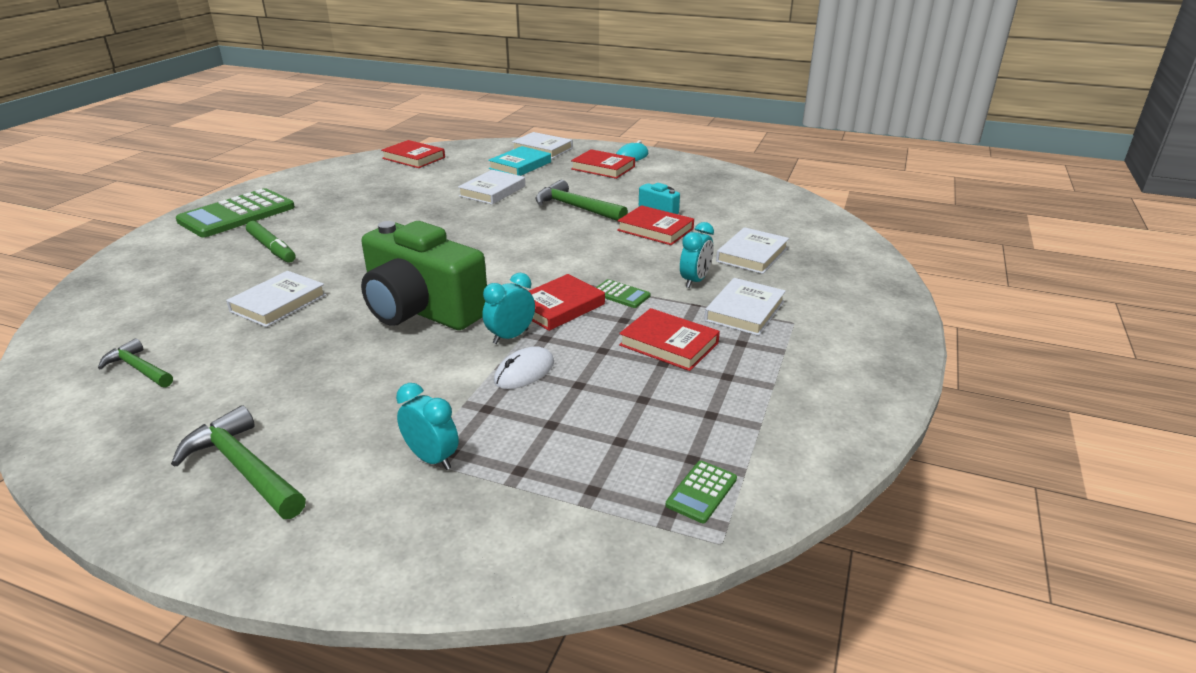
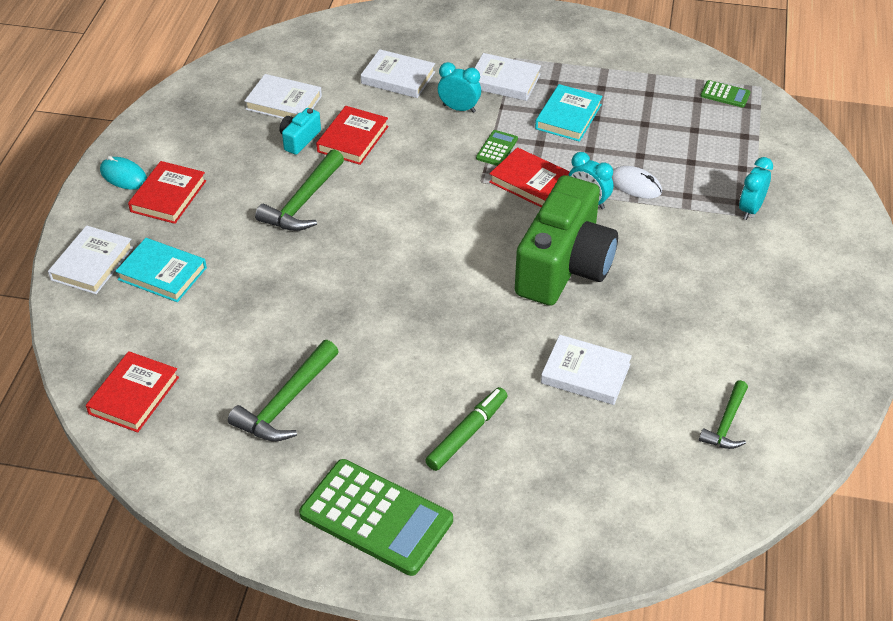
camera: 100 degrees left, 15 degrees up
(244, 468) = (804, 297): green hammer -> green hammer (286, 402)
(492, 191) = (260, 281): white book -> white book (283, 103)
(668, 344) = (568, 117): red book -> turquoise book

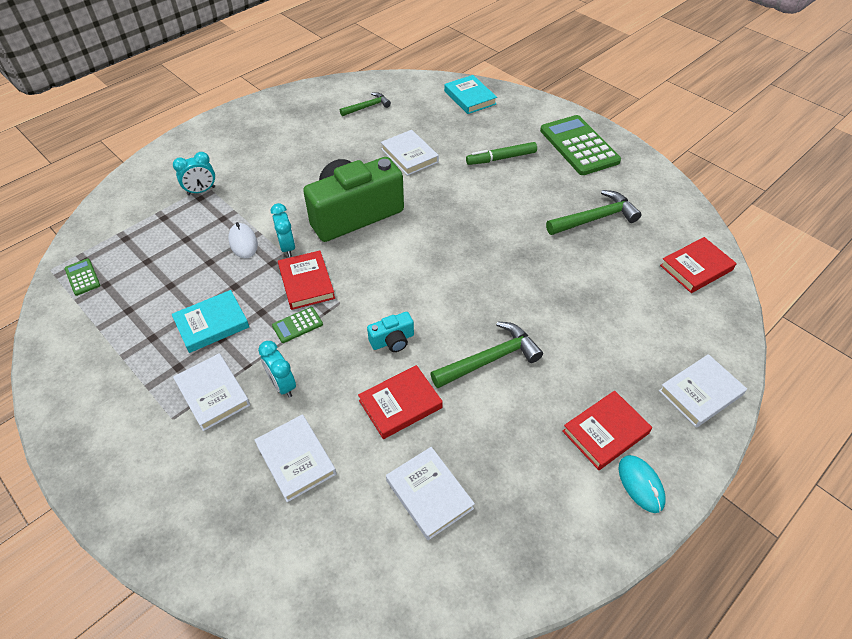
camera: 145 degrees left, 5 degrees up
(162, 274) = (642, 352): turquoise book -> turquoise book (470, 97)
(299, 139) = (447, 432): turquoise camera -> turquoise camera (392, 340)

